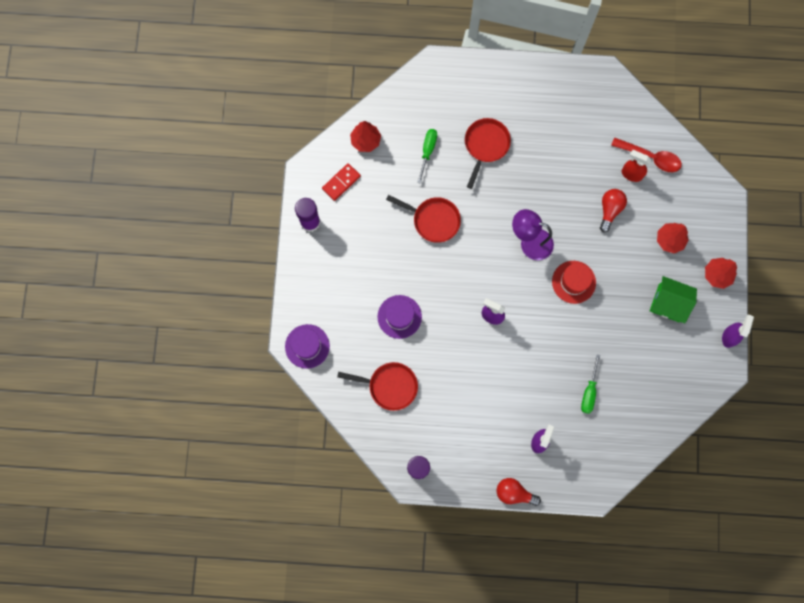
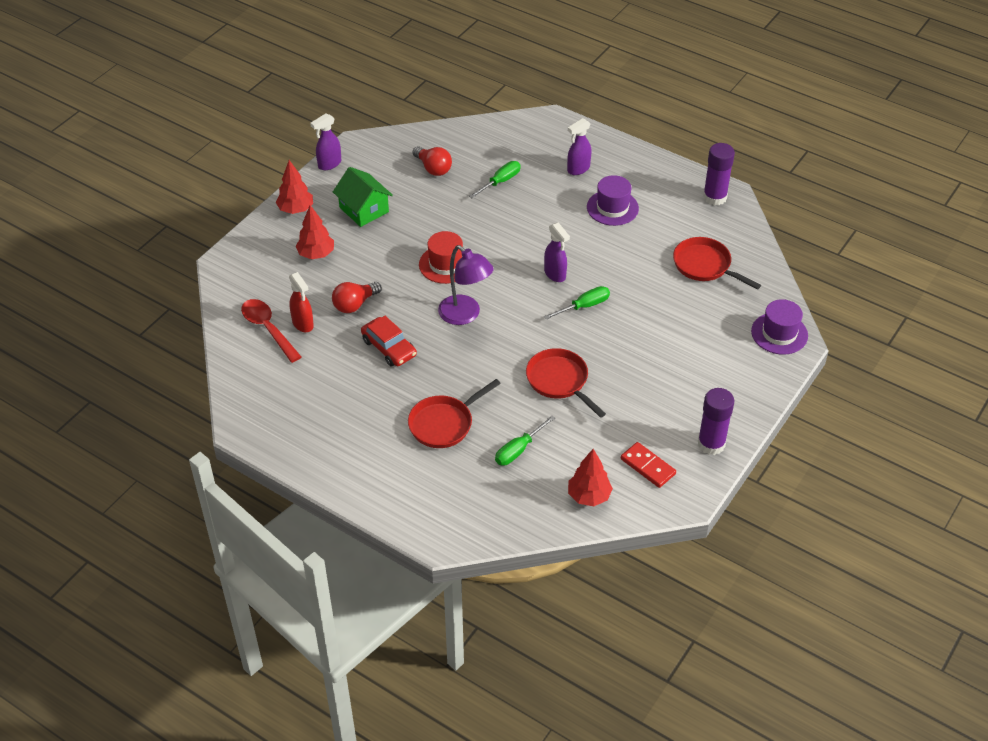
camera: 150 degrees left, 30 degrees down
(341, 182) = (648, 466): red domino -> red domino turned 60 degrees clockwise
(399, 316) = (657, 315): purple hat -> purple hat (612, 208)
(454, 296) = (584, 306): none -> green screwdriver
(514, 493) = (629, 146): red light bulb -> red light bulb (433, 168)
(561, 186) = (389, 348): none -> red car

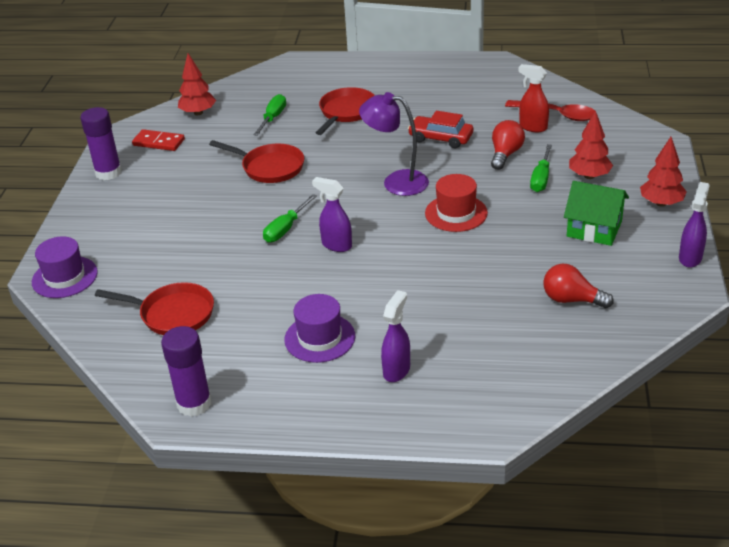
camera: 155 degrees right, 10 degrees down
(500, 182) = (478, 316): green screwdriver -> green screwdriver (541, 178)

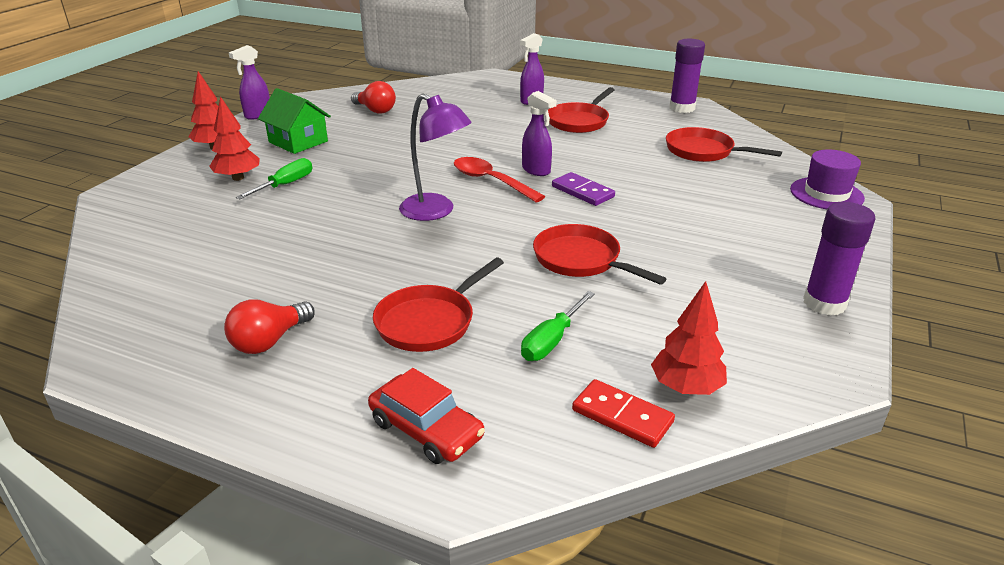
camera: 165 degrees left, 5 degrees down
(158, 142) = (753, 339): red domino -> red domino (622, 416)
(285, 229) = (582, 192): green screwdriver -> purple domino
(320, 338) = (579, 121): purple hat -> red pan
(440, 138) = (337, 250): red car -> red car (426, 429)
(456, 213) = (402, 173): red hat -> none
(505, 154) = (288, 214): red light bulb -> red light bulb (269, 341)
(532, 127) = (215, 238): red spray bottle -> none
(557, 114) = (163, 247): red spoon -> red spoon (491, 181)

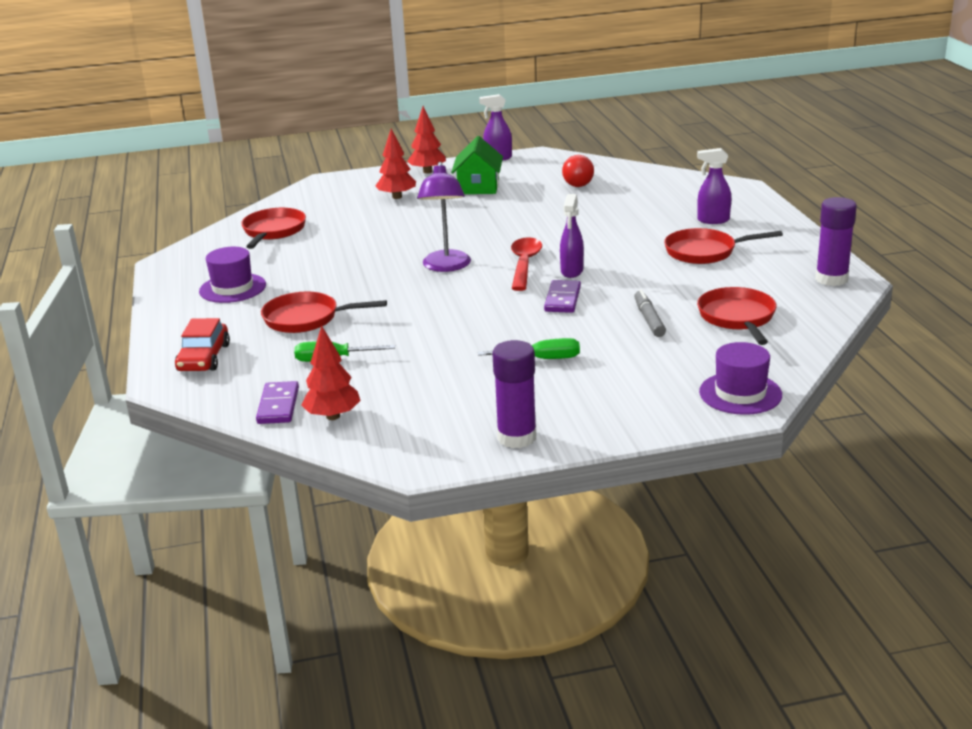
camera: 55 degrees right, 5 degrees down
(269, 341) = (232, 288): red light bulb -> purple hat
(285, 185) = (410, 212): green screwdriver -> green screwdriver (542, 359)
(581, 260) = (450, 334): red pan -> red pan (273, 231)
(622, 416) = (278, 406): red domino -> purple domino
(665, 177) = (649, 319): none -> grey marker

